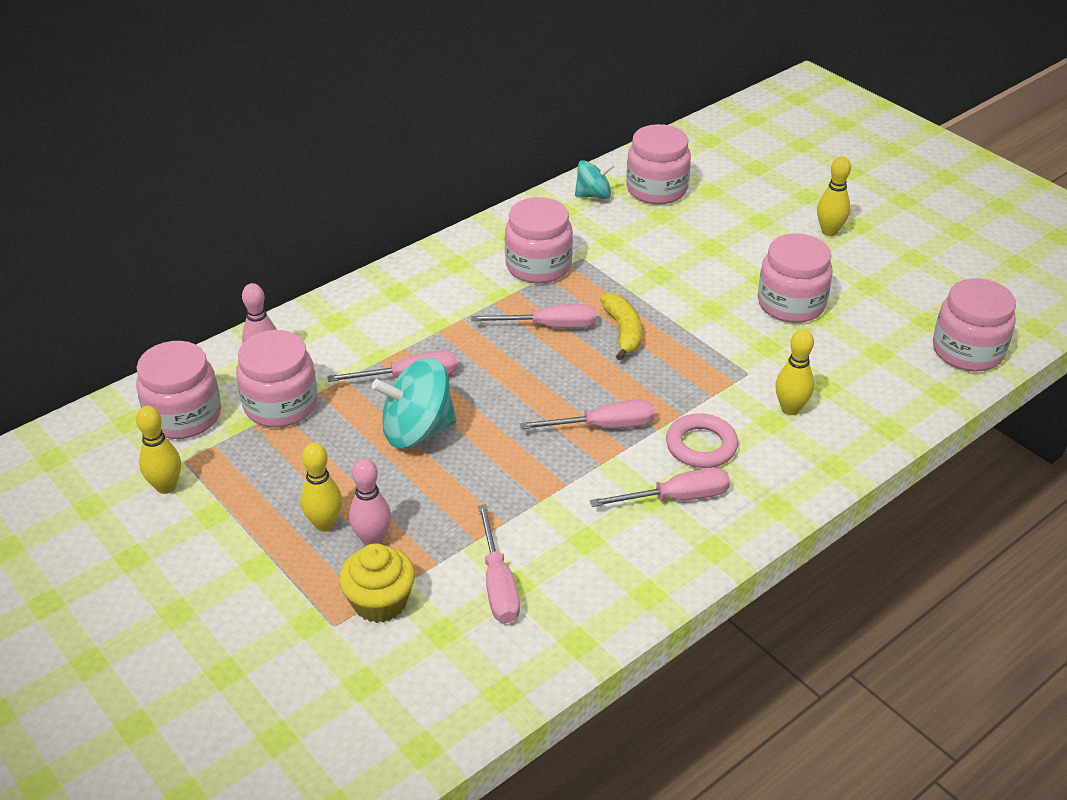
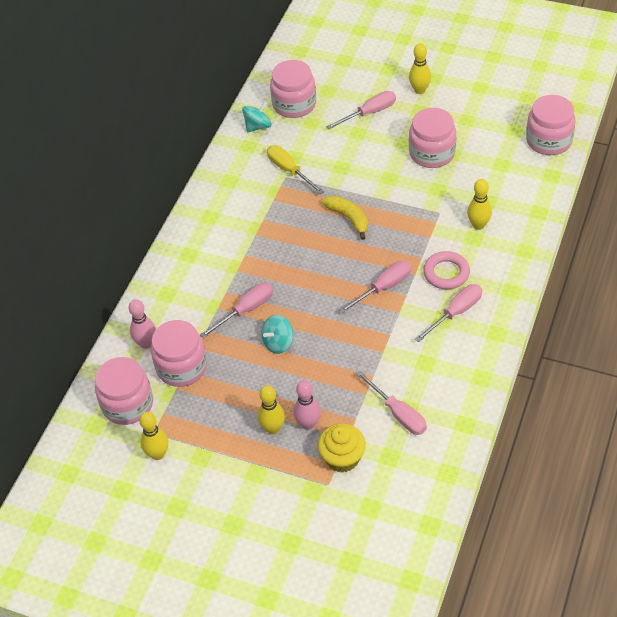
camera: 25 degrees left, 10 degrees up
(417, 430) = (278, 343): turquoise spinning top -> turquoise spinning top, size x0.60
(538, 266) = (263, 195): pink jar -> none
(549, 326) = (302, 235): pink screwdriver -> pink screwdriver (369, 113)
(592, 253) = (289, 170): none -> yellow screwdriver

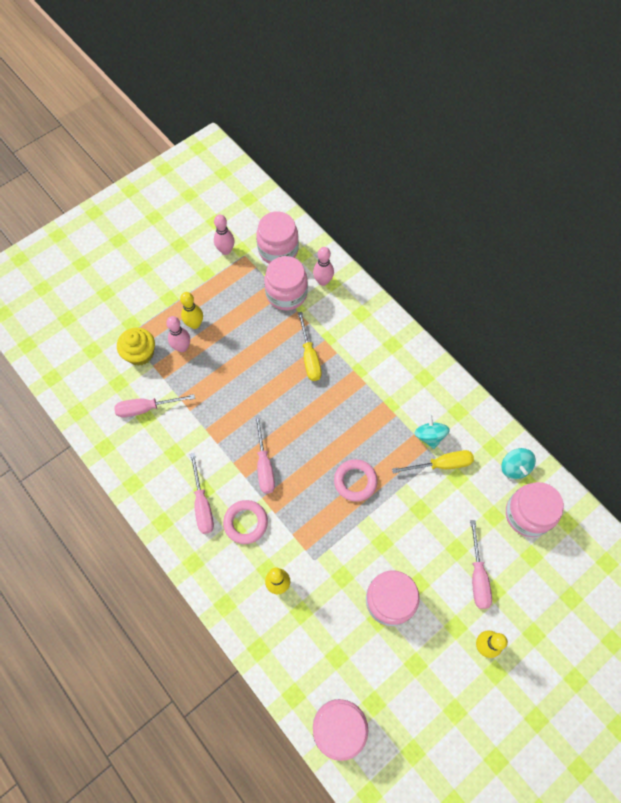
camera: 115 degrees right, 15 degrees up
(158, 454) = (226, 250): yellow bowling pin -> pink bowling pin
(246, 310) = (309, 357): pink screwdriver -> yellow screwdriver
(278, 343) = (264, 363): turquoise spinning top -> turquoise spinning top (429, 436)
(349, 218) = (355, 481): yellow banana -> pink ring

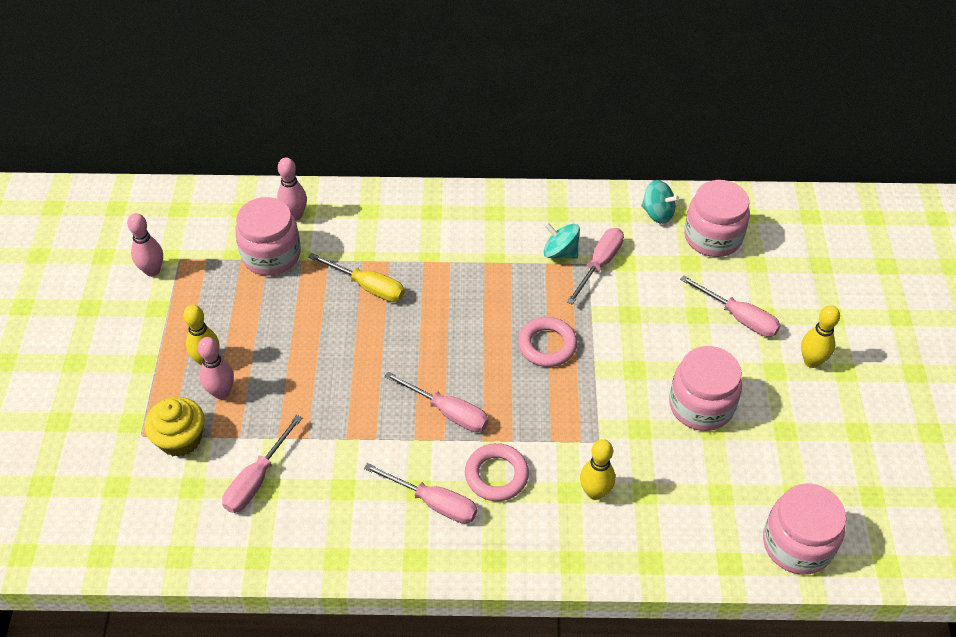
camera: 50 degrees left, 15 degrees down
(278, 250) = (211, 226): pink jar -> none
(441, 464) = (599, 264): yellow screwdriver -> pink screwdriver

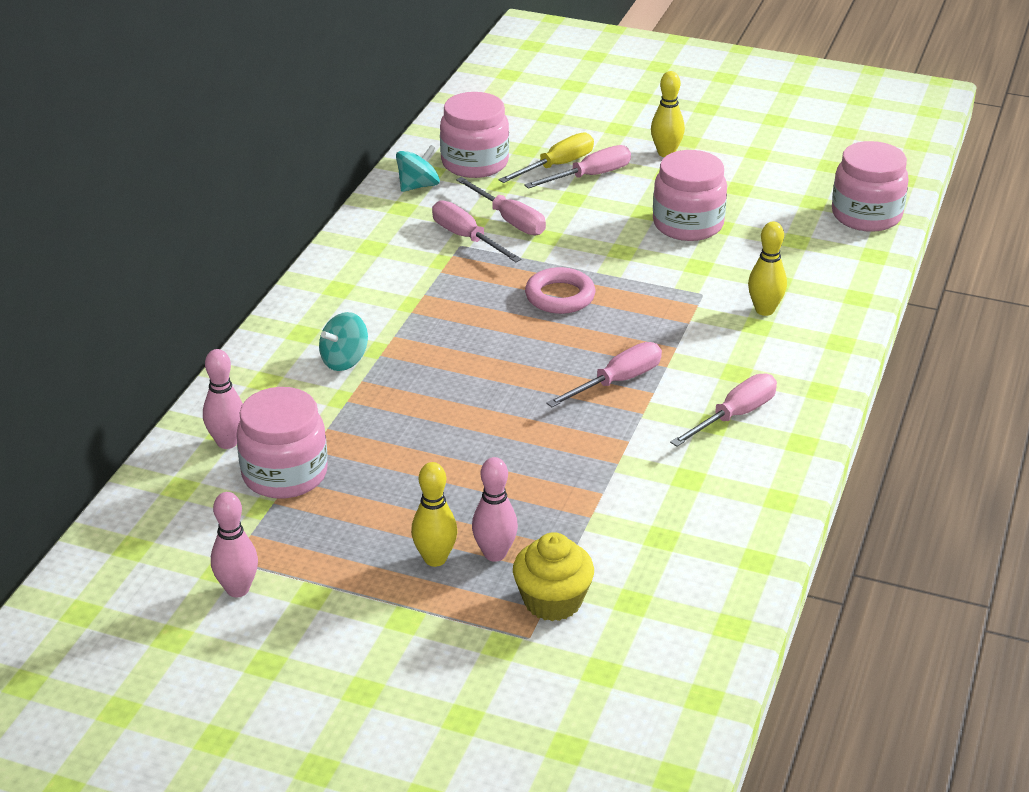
camera: 70 degrees left, 15 degrees down
(257, 479) = (645, 543): pink screwdriver -> pink screwdriver (509, 220)
(368, 287) = (393, 404): yellow screwdriver -> yellow screwdriver (557, 166)
(496, 475) = (717, 366): pink ring -> none
(560, 252) = (432, 258): turquoise spinning top -> turquoise spinning top (344, 360)

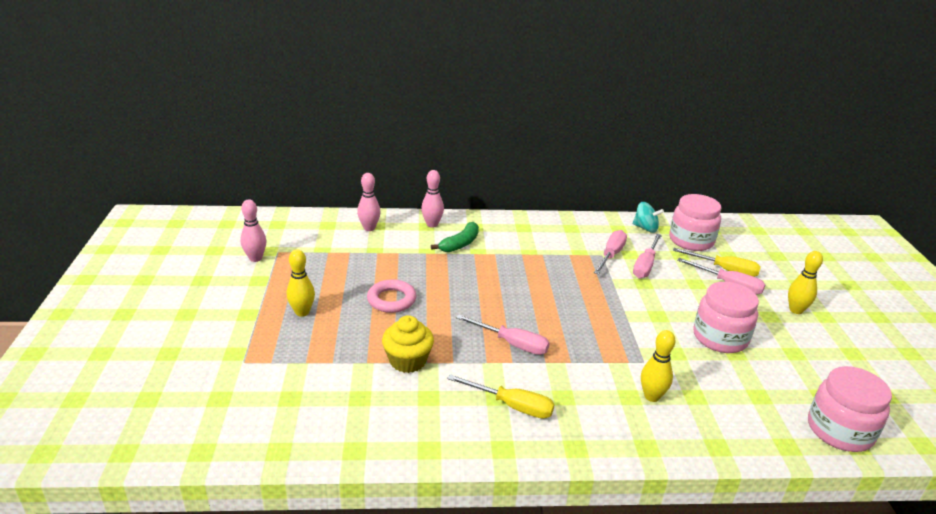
camera: 65 degrees right, 5 degrees down
(285, 474) = (352, 249): pink jar -> none
(344, 360) = (460, 244): turquoise spinning top -> green banana
(495, 554) = (315, 332): pink bowling pin -> pink bowling pin (432, 224)
(552, 601) = (279, 364): yellow cupcake -> yellow cupcake (407, 361)
(560, 296) = (583, 301): pink ring -> pink ring (391, 300)
(734, 416) = (512, 406): pink screwdriver -> yellow screwdriver

